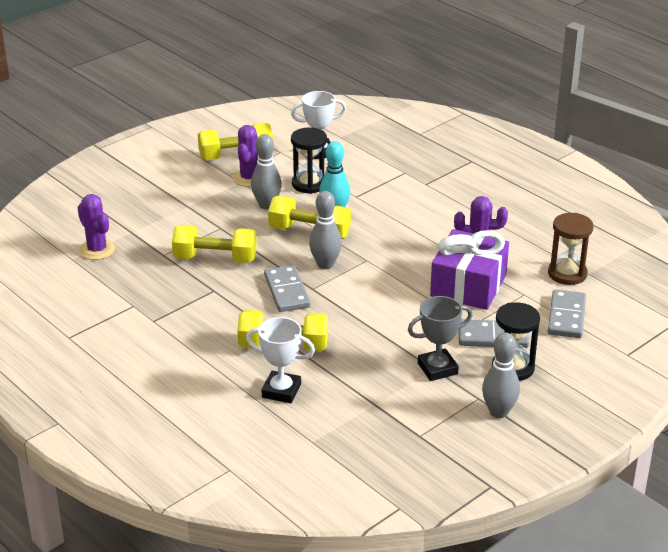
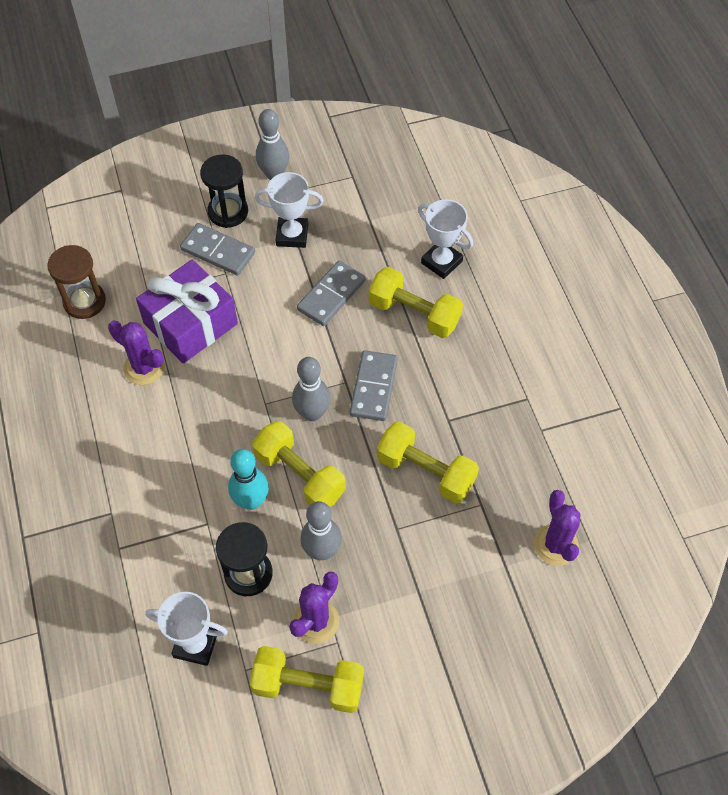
camera: 155 degrees left, 25 degrees up
(437, 368) = (292, 235): grey trophy -> white trophy
(566, 316) = (134, 249): grey domino -> grey domino (331, 295)

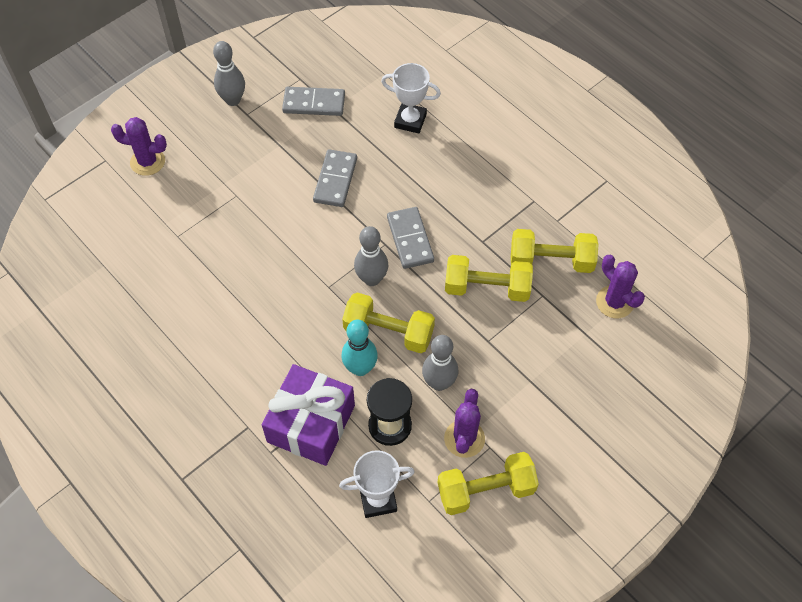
camera: 25 degrees left, 0 degrees up
(84, 302) = (125, 265): brown hourglass -> none
(144, 368) = (209, 299): purple cactus -> purple cactus (147, 162)
(190, 323) = (229, 247): purple gift -> purple gift (311, 423)
(218, 251) = (220, 180): grey domino -> grey domino (314, 103)
(228, 212) = (210, 145): black hourglass -> none
(292, 235) = (276, 144): white trophy -> none
(414, 313) = (410, 169): yellow dumbbell -> yellow dumbbell (551, 261)

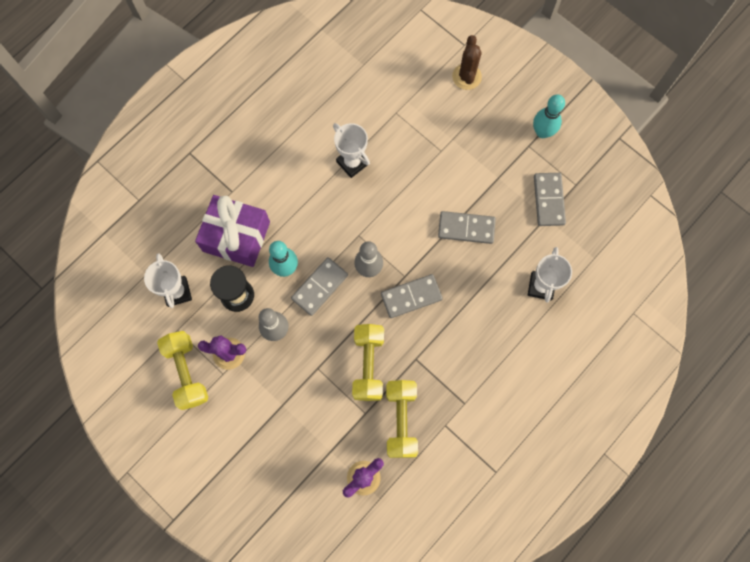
camera: 85 degrees right, 15 degrees up
(147, 162) = (466, 77): purple cactus -> brown cactus
(233, 100) = (542, 132): grey bowling pin -> turquoise bowling pin
(234, 286) = (352, 163): none -> white trophy
(388, 332) = (319, 287): yellow dumbbell -> grey domino

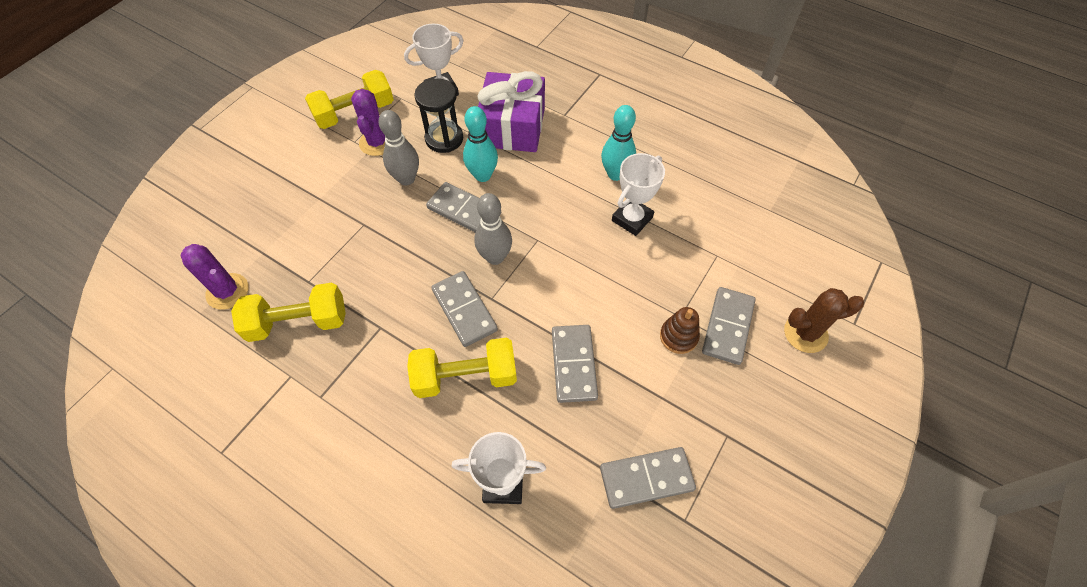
camera: 80 degrees right, 15 degrees down
(368, 365) = (370, 275): yellow dumbbell -> yellow dumbbell (465, 376)
(454, 123) = (727, 327): none -> grey domino
(456, 156) = (678, 336): none -> brown stacking toy
(542, 132) = (757, 454): turquoise bowling pin -> turquoise bowling pin (615, 174)

